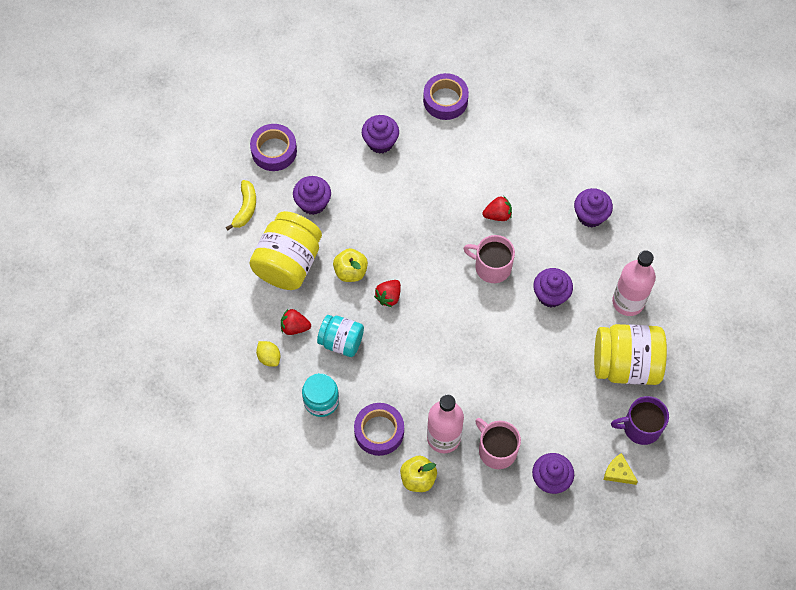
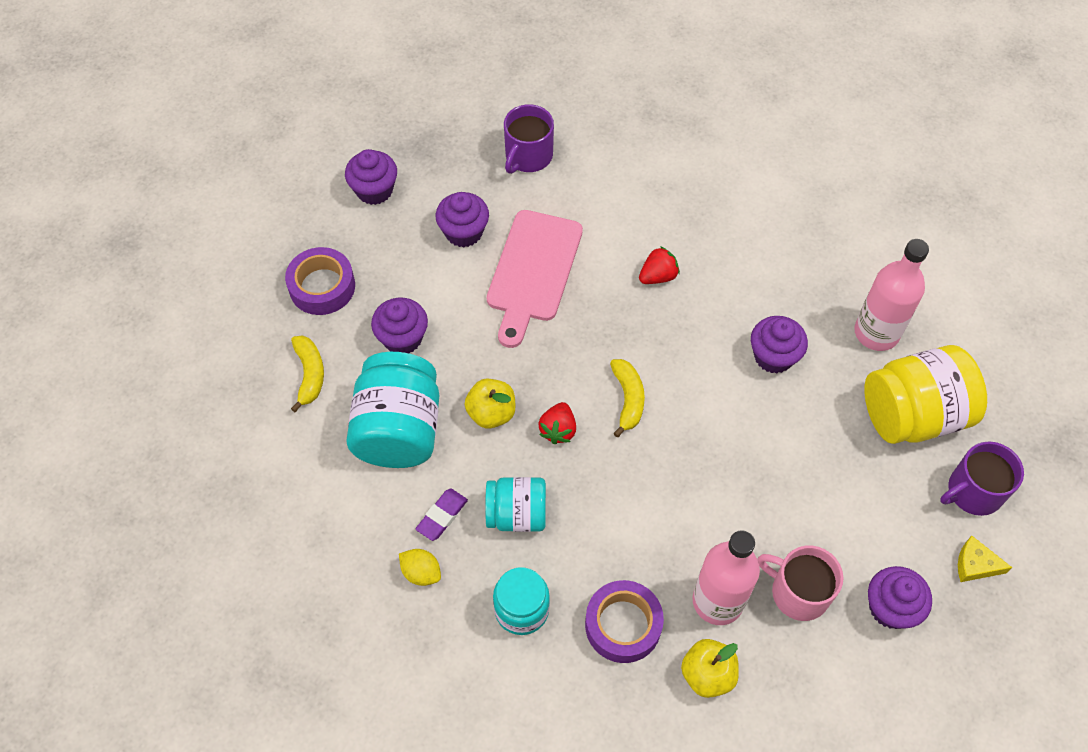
camera: 20 degrees left, 5 degrees down
(288, 263) = (399, 429): yellow jar -> turquoise jar
(295, 327) = (442, 516): red strawberry -> purple eraser
(415, 184) = (532, 271): none -> pink cutting board
(442, 291) = (628, 399): none -> yellow banana
(445, 100) = (528, 156): purple tape -> purple mug
(492, 267) = (680, 345): pink mug -> none
(590, 215) = (777, 240): purple cupcake -> purple cupcake (374, 190)

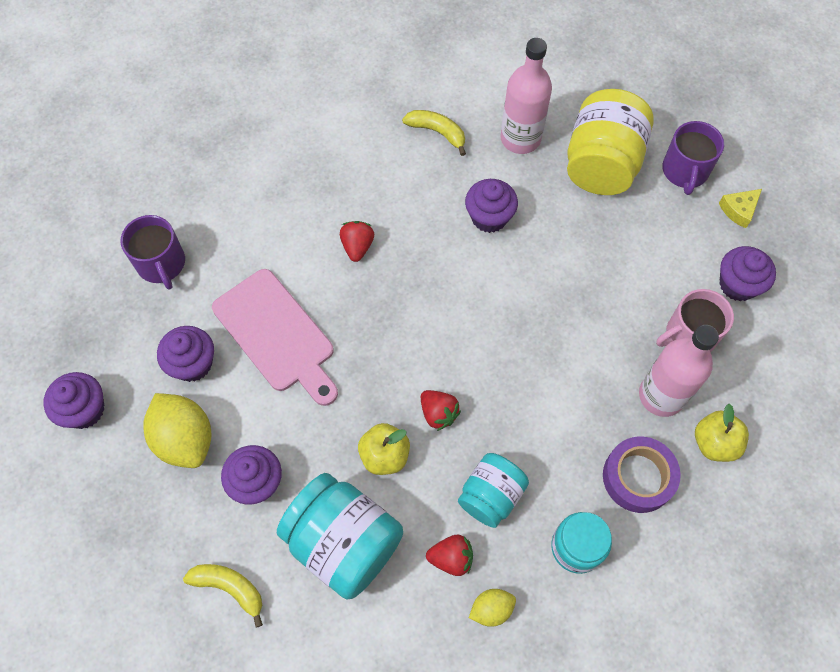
camera: 55 degrees left, 5 degrees up
(322, 287) = (147, 520): purple tape -> none
(401, 268) = (185, 439): none -> yellow lemon
(442, 516) = (451, 558): purple eraser -> red strawberry
(628, 399) = (449, 343): yellow banana -> yellow banana (437, 132)

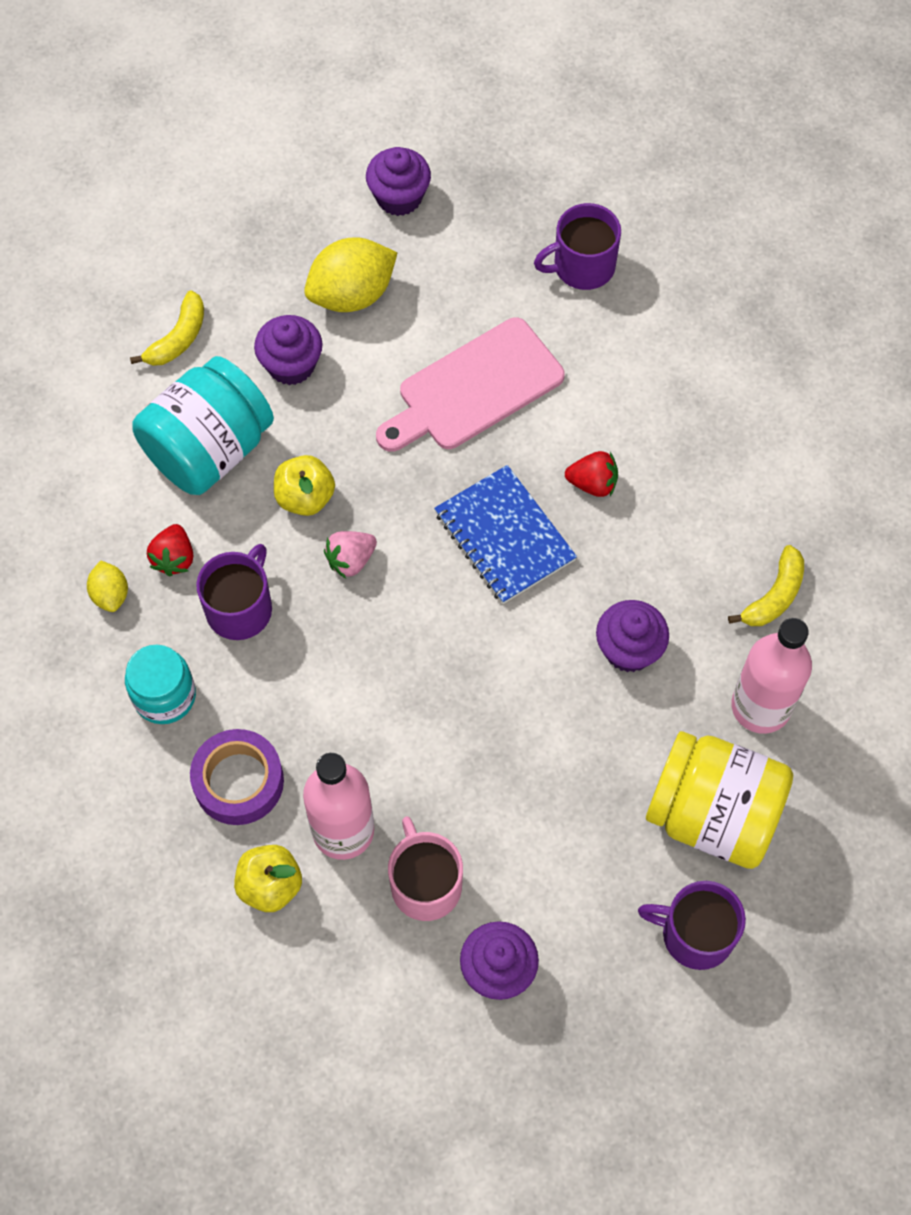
camera: 95 degrees right, 0 degrees up
(193, 364) = (445, 301): purple cupcake -> none
(407, 303) = (504, 536): none -> blue notebook
(438, 413) = (351, 560): red strawberry -> pink strawberry
(491, 496) = (240, 608): turquoise jar -> purple mug
(739, 210) = (622, 1000): yellow cheese -> none

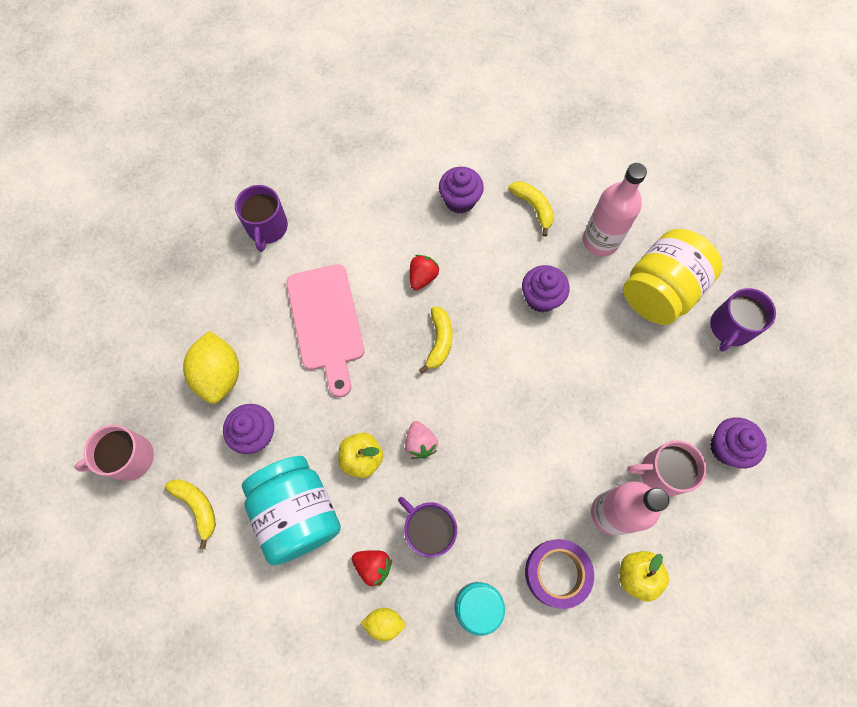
camera: 70 degrees left, 5 degrees up
(210, 242) = (129, 458): none -> pink mug
(399, 197) = (159, 319): purple cupcake -> purple cupcake (460, 200)
(504, 536) = (439, 341): blue notebook -> yellow banana

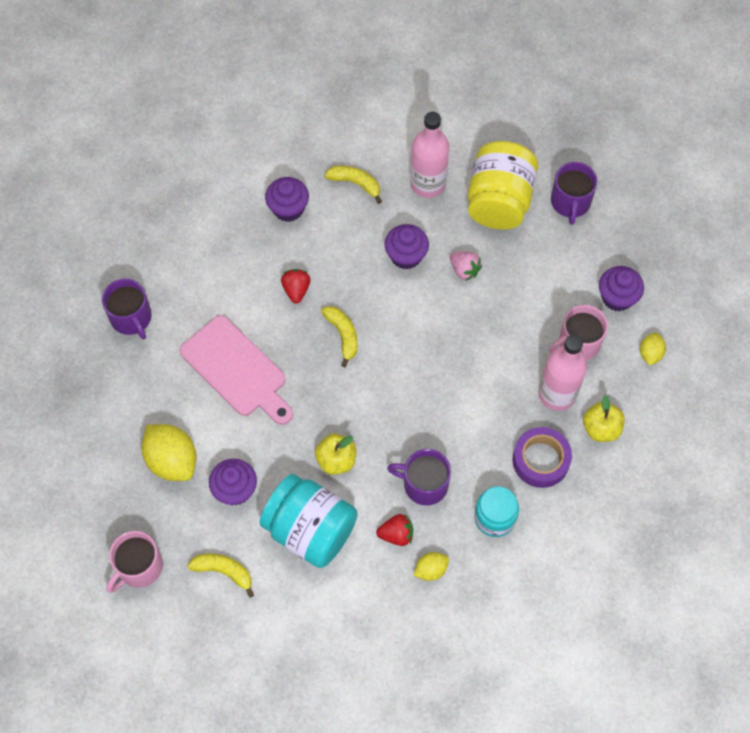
camera: 30 degrees left, 5 degrees down
(420, 443) = (377, 423): pink strawberry -> pink strawberry (464, 270)
(731, 525) = (650, 353): none -> yellow lemon

